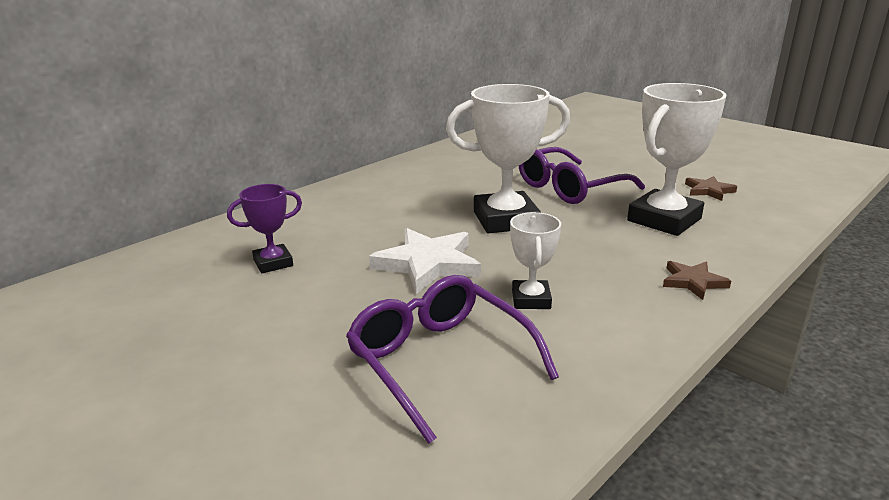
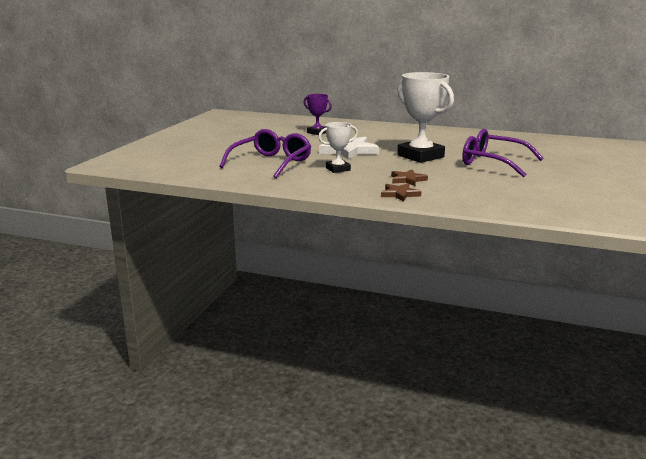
camera: 65 degrees right, 5 degrees down
(664, 220) = (480, 185): white trophy -> none
(708, 191) = (557, 193): brown star -> brown star (407, 180)

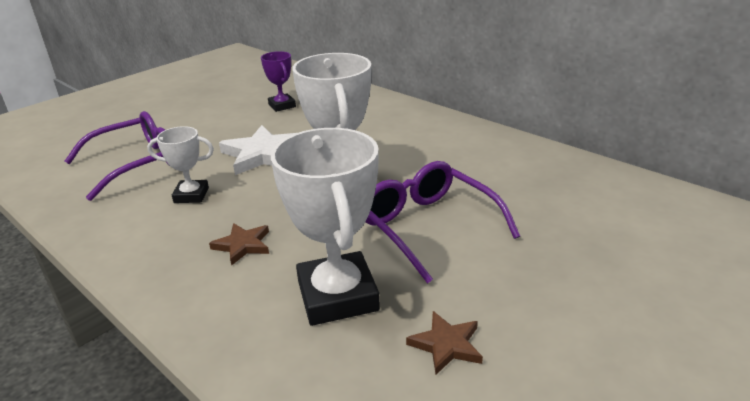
camera: 25 degrees right, 10 degrees up
(399, 194) = (180, 284): brown star -> brown star (446, 345)
(488, 186) = (337, 296): none -> white trophy

